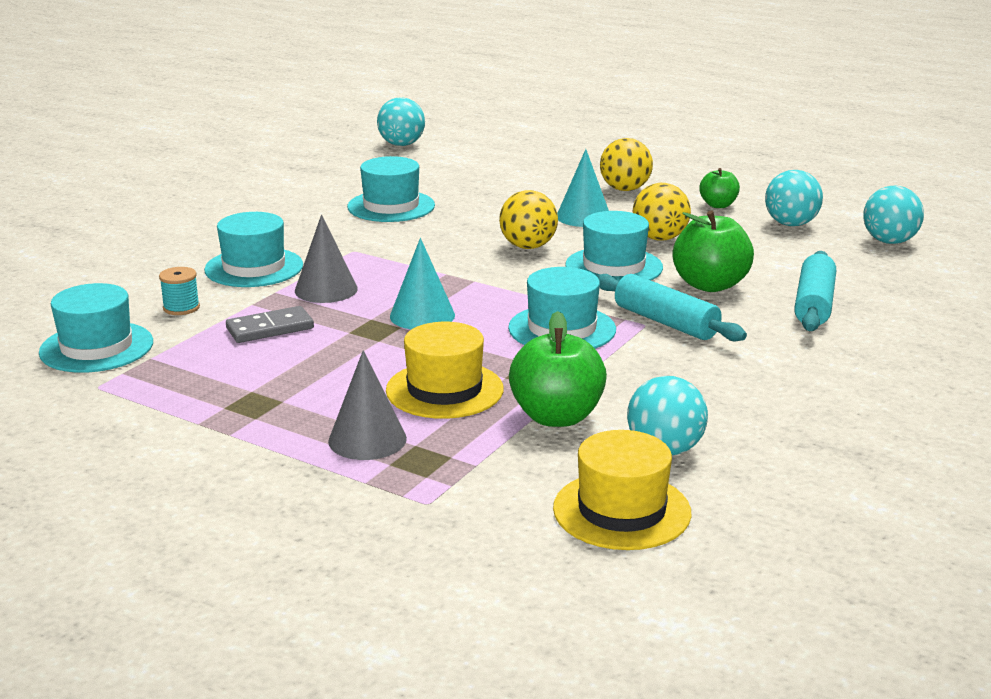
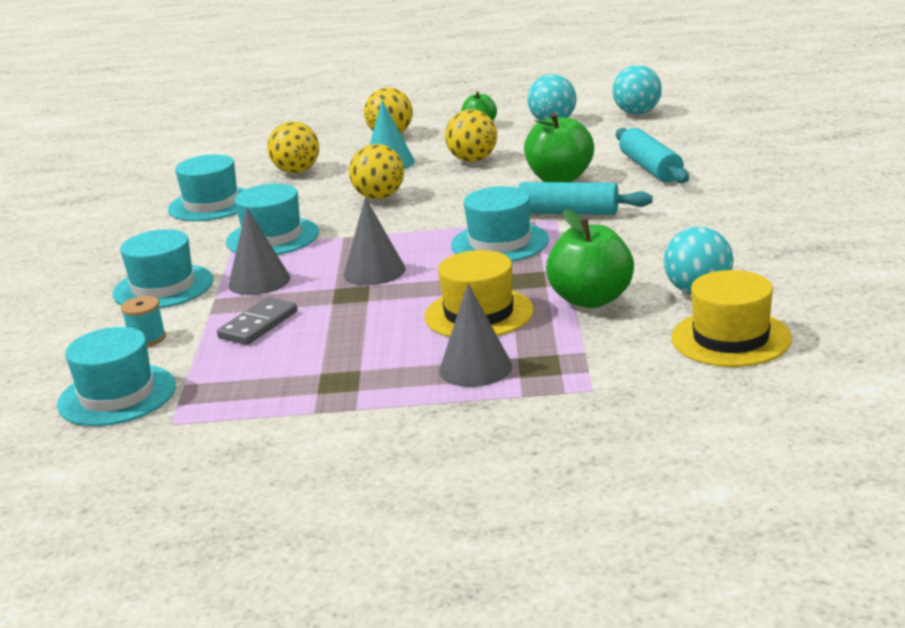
camera: 30 degrees left, 0 degrees up
(401, 144) = (141, 157): turquoise ball -> none
(422, 315) = (374, 271): turquoise cone -> grey cone
(498, 198) = (297, 171): none -> yellow ball
(614, 267) = (469, 189): turquoise hat -> turquoise hat (272, 237)

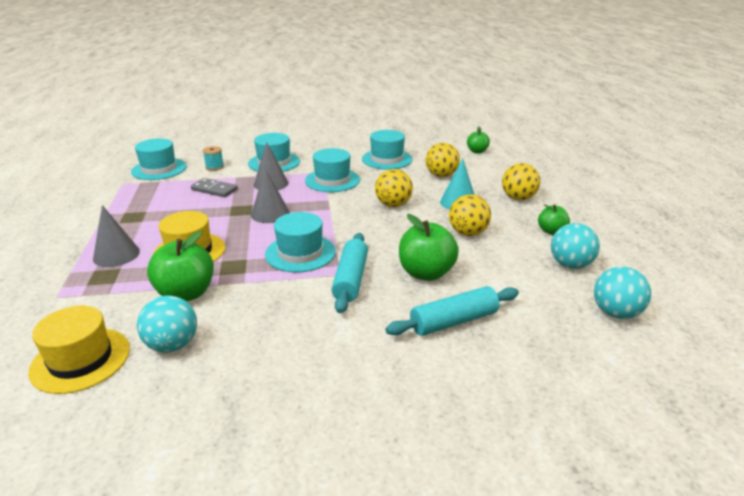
camera: 80 degrees right, 5 degrees up
(223, 151) = (477, 151): none -> green apple

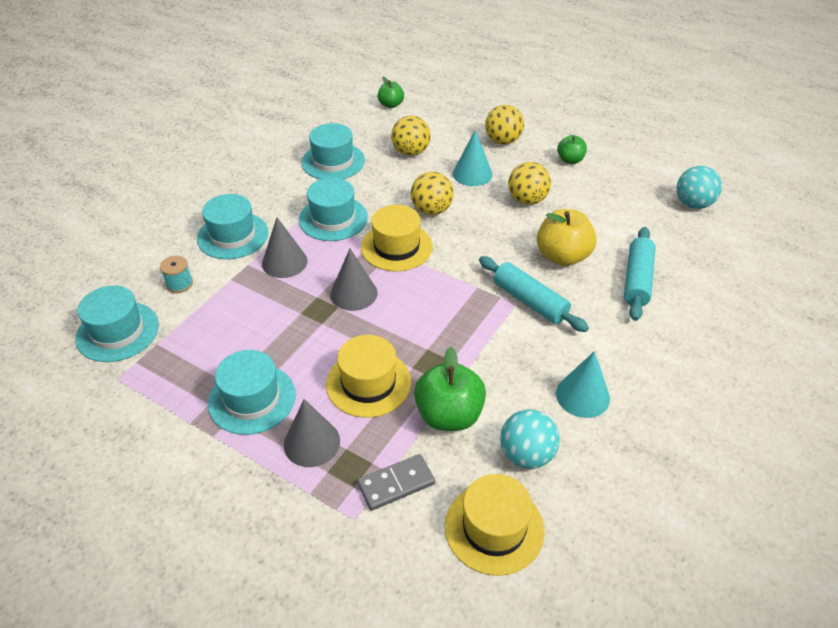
camera: 50 degrees left, 15 degrees up
(214, 190) = (243, 309): grey domino -> grey domino (396, 484)
(268, 347) = (582, 395): none -> turquoise cone
(300, 253) = (454, 309): turquoise hat -> turquoise hat (252, 399)
(336, 208) = (396, 247): none -> yellow hat
(426, 273) = (562, 256): green apple -> yellow apple
(570, 265) = (622, 183): turquoise ball -> none

